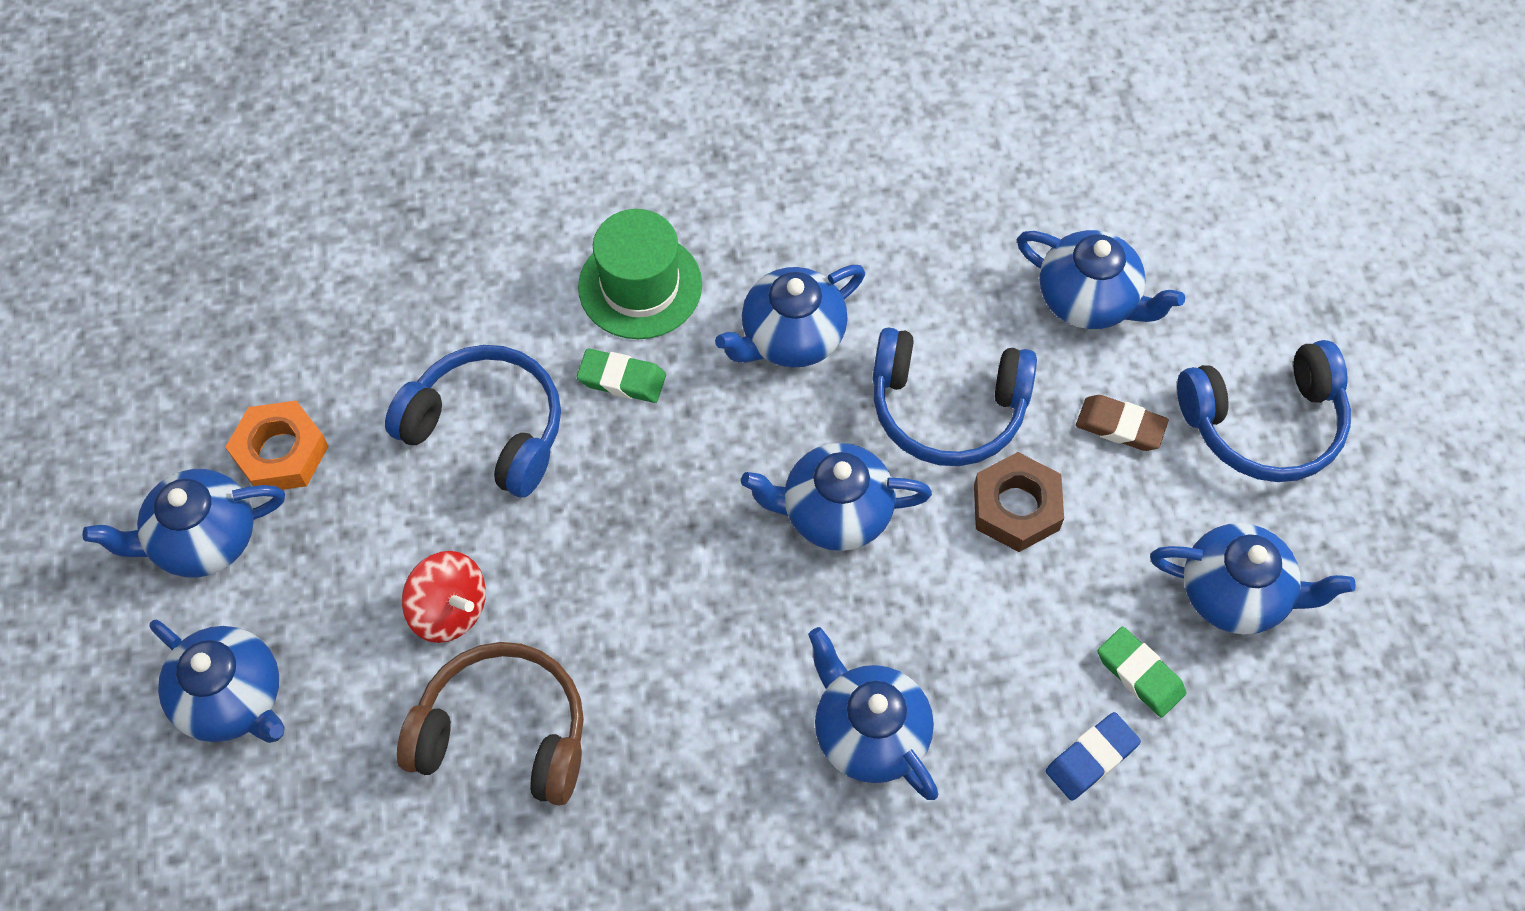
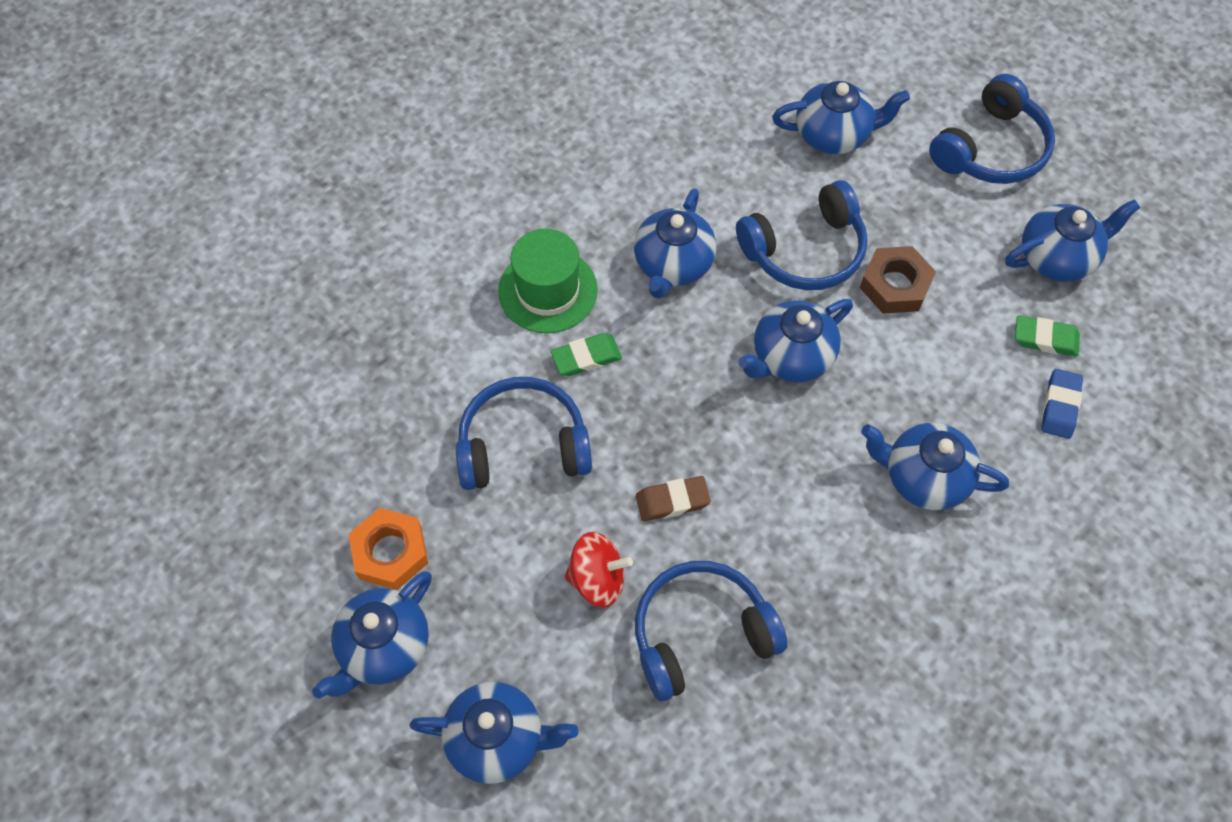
camera: 35 degrees left, 0 degrees up
(503, 734) = (701, 634): brown headphones -> blue headphones
(1120, 426) = (913, 199): brown eraser -> brown eraser (672, 501)

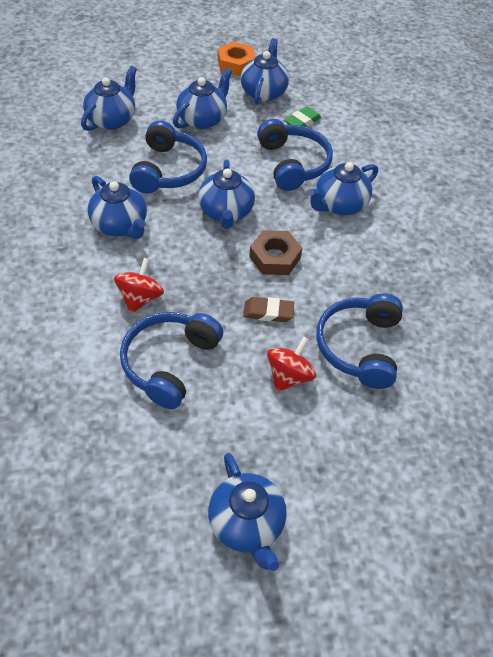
camera: 60 degrees left, 10 degrees down
(390, 552) = (181, 481): orange nut -> orange nut (236, 64)
(497, 739) = (356, 490): blue teapot -> blue teapot (202, 119)
(548, 290) = (76, 290): green hat -> none
(586, 357) = (140, 298): green eraser -> red spinning top
(672, 501) = (268, 312): brown eraser -> brown eraser turned 75 degrees clockwise
(895, 285) = (223, 151): brown nut -> brown nut (275, 257)
(990, 148) = (182, 76): blue headphones -> blue headphones (292, 164)
(1060, 406) = (341, 138): blue eraser -> none

